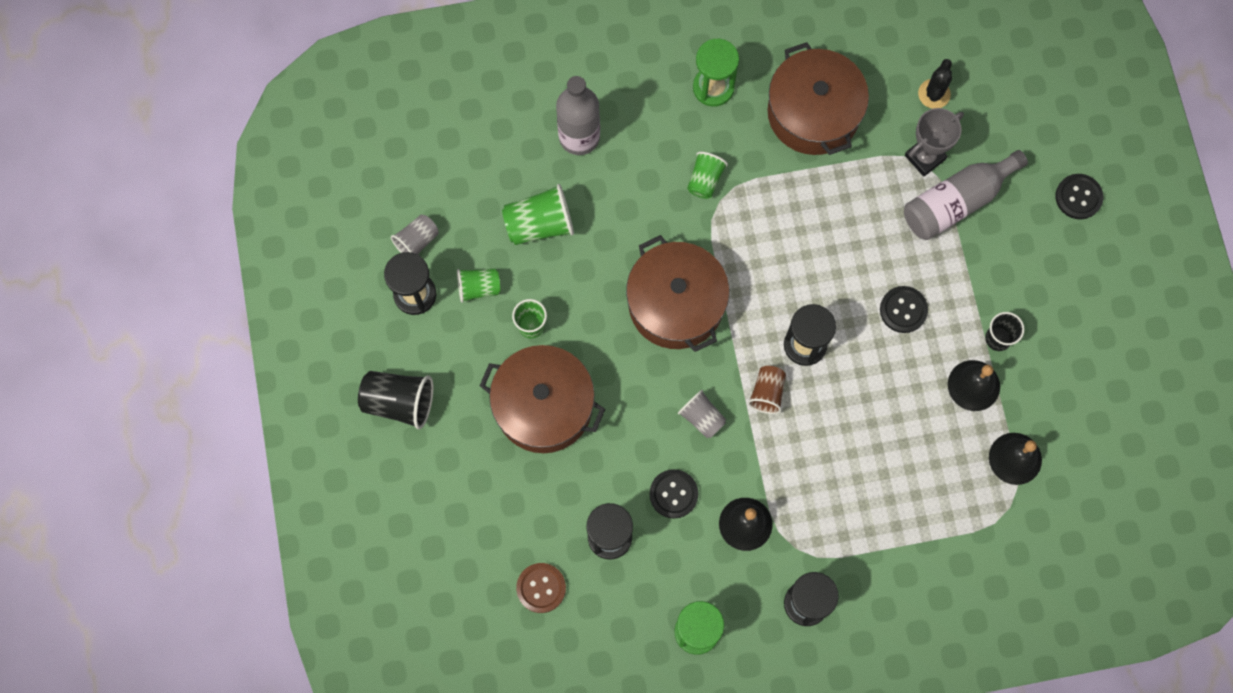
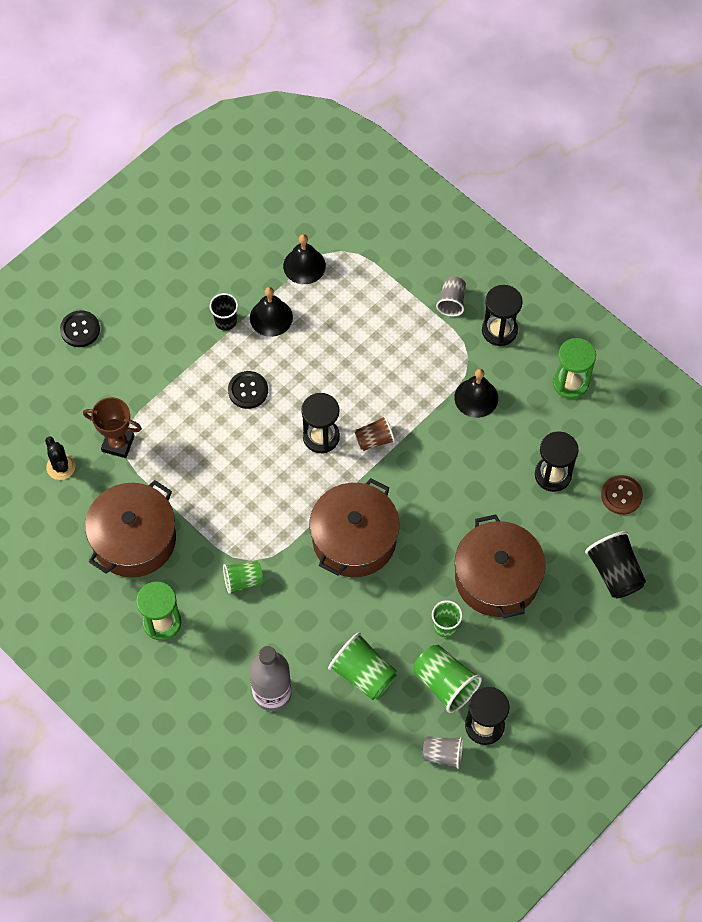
camera: 125 degrees left, 10 degrees down
(399, 402) = (572, 679): black cup -> black cup (614, 572)
(478, 288) = (445, 683): green cup -> green cup, size x1.57
(673, 494) = (491, 454): black button -> none
(702, 418) = (424, 470): grey cup -> grey cup (451, 301)
(924, 157) = (118, 444): grey trophy -> brown trophy
(934, 94) = (61, 467): black cactus -> black cactus turned 75 degrees clockwise
(956, 202) = (139, 403): grey bottle -> none

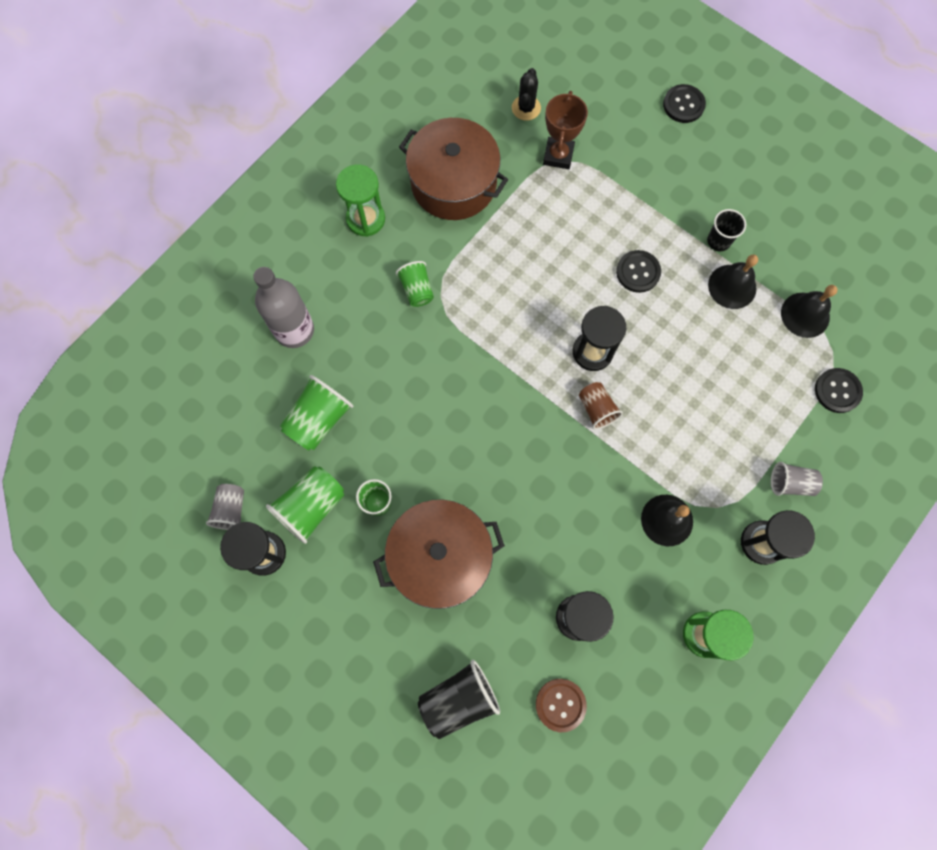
camera: 85 degrees right, 10 degrees up
(61, 467) = (526, 108): black cactus -> black cactus turned 45 degrees counterclockwise
(354, 539) = (473, 397): brown pot -> none
(375, 254) = (837, 391): none -> black button

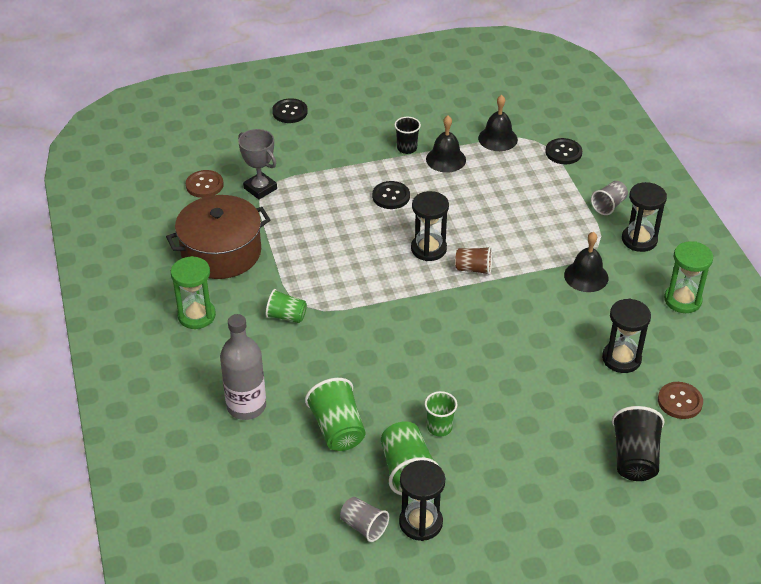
camera: 55 degrees left, 30 degrees down
(440, 557) = (514, 412): brown pot -> none
(526, 108) = (204, 185): black cactus -> brown button
(558, 155) = (260, 188): brown trophy -> grey trophy

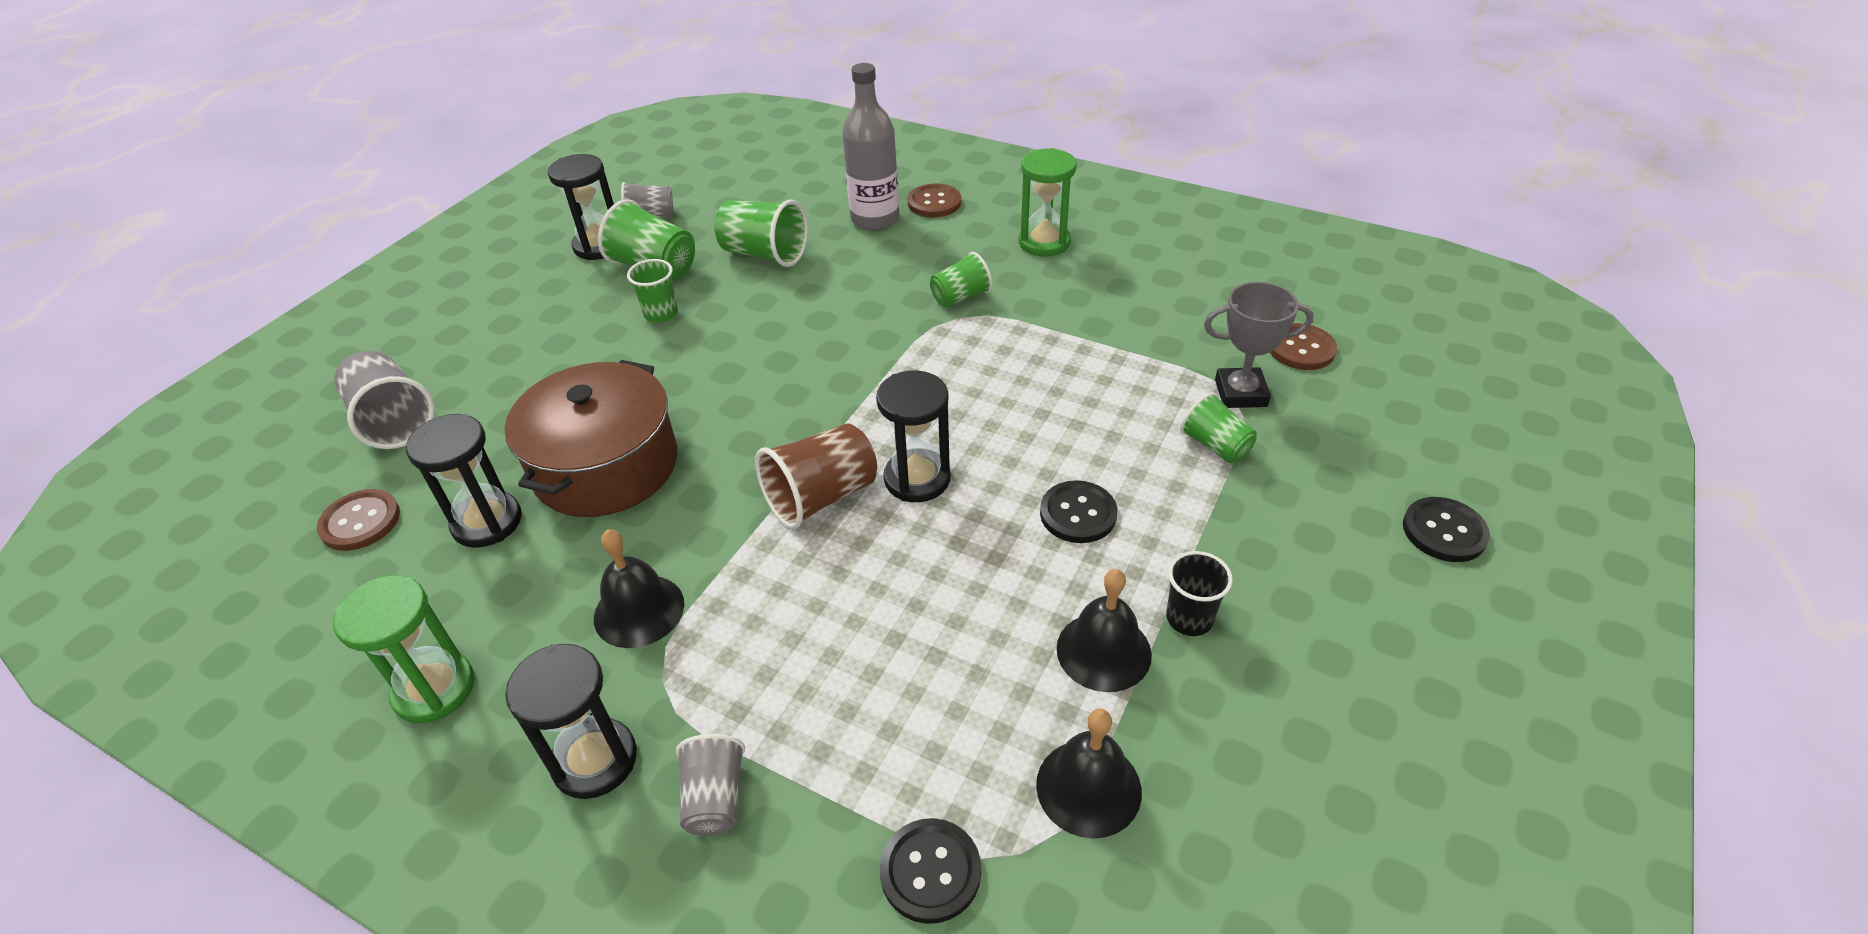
camera: 135 degrees right, 0 degrees up
(199, 391) = (934, 203): none -> brown button
(221, 252) = (1135, 302): brown pot -> brown pot (606, 466)
(305, 180) = (1215, 446): none -> green cup
(473, 269) = (821, 497): brown cup -> brown cup, size x1.57
(634, 458) = (394, 421): black cup -> grey cup

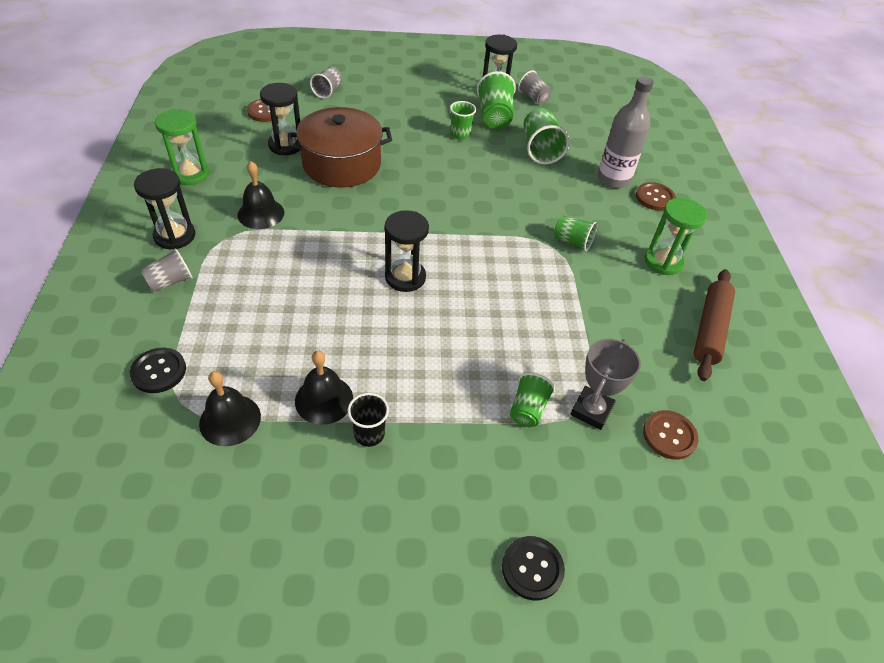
camera: 55 degrees right, 5 degrees up
(394, 421) = (328, 91): grey cup -> grey cup, size x0.64
(821, 497) = (368, 245): brown cup -> none
(1078, 514) = (422, 356): black button -> none
(1167, 255) = (710, 329): none -> brown rolling pin
(1240, 393) = (591, 410): grey trophy -> grey trophy turned 60 degrees clockwise

